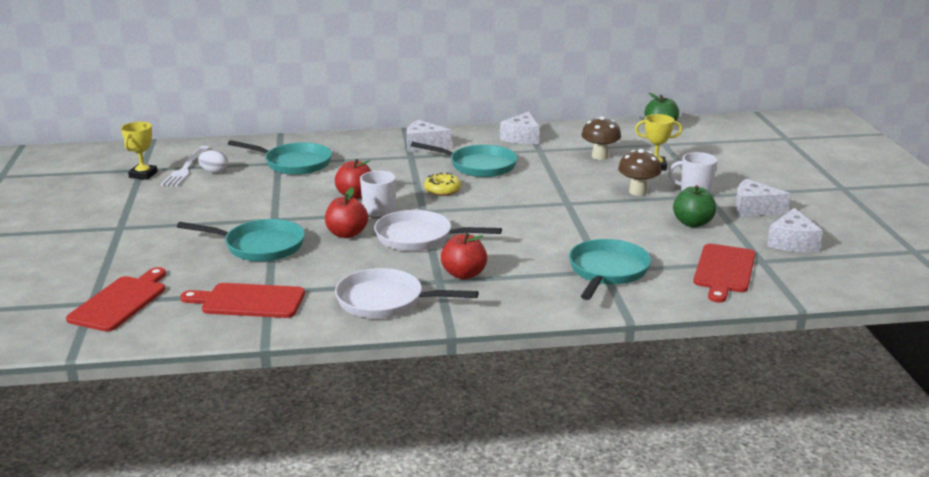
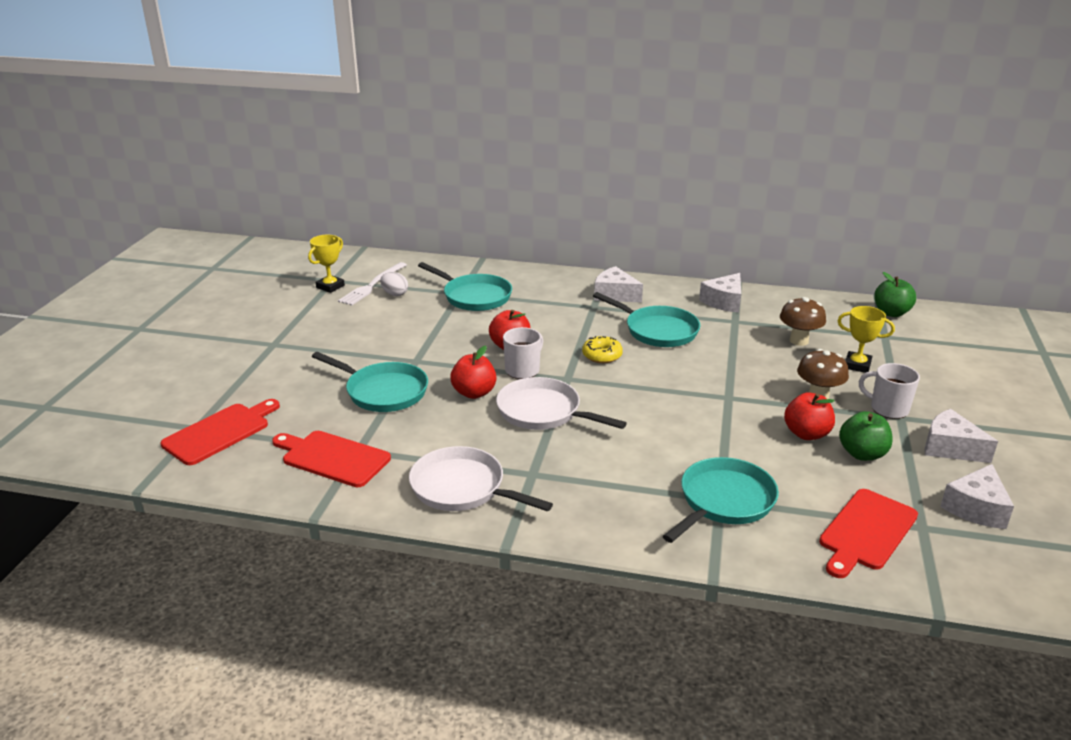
camera: 20 degrees right, 5 degrees up
(464, 274) = (563, 470): red apple -> red apple (806, 434)

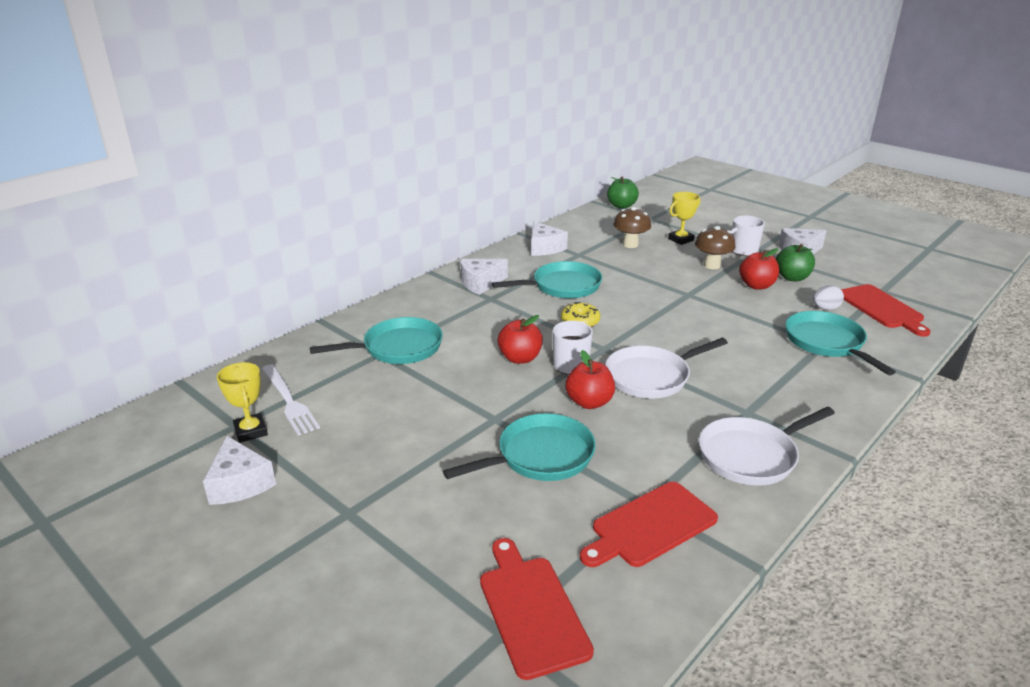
camera: 60 degrees left, 0 degrees up
(394, 294) = (330, 392): white egg -> white egg (825, 308)
(976, 508) = (868, 269): white cheese -> white cheese (240, 483)

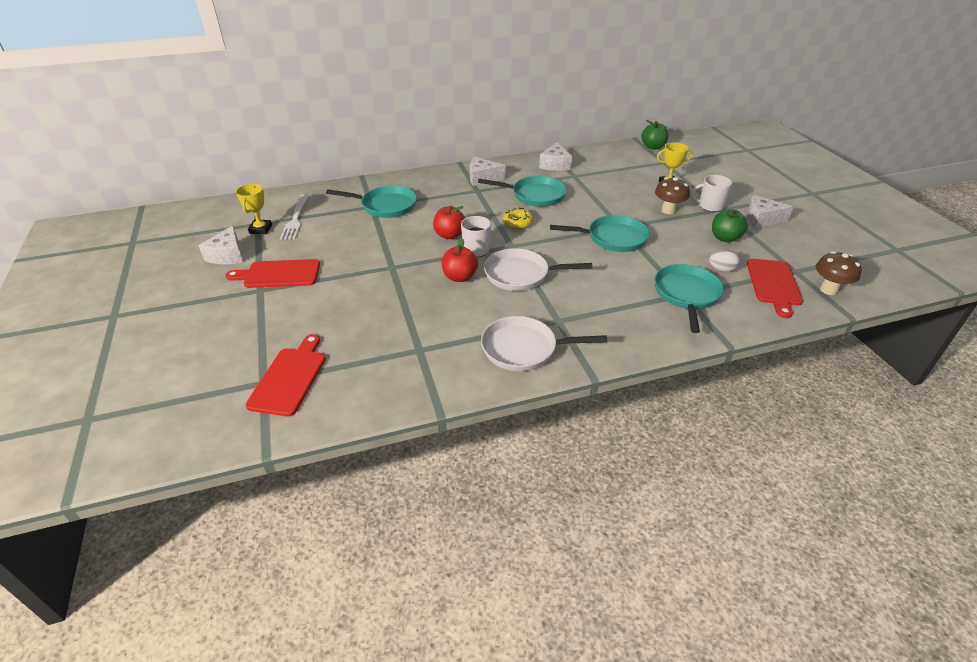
camera: 30 degrees right, 10 degrees up
(540, 456) = (391, 298): turquoise pan -> turquoise pan (612, 238)
(630, 244) = (622, 178): brown mushroom -> brown mushroom (828, 290)
(650, 526) = (406, 363): red cutting board -> red cutting board (279, 274)
(756, 285) = (685, 236): red apple -> none

